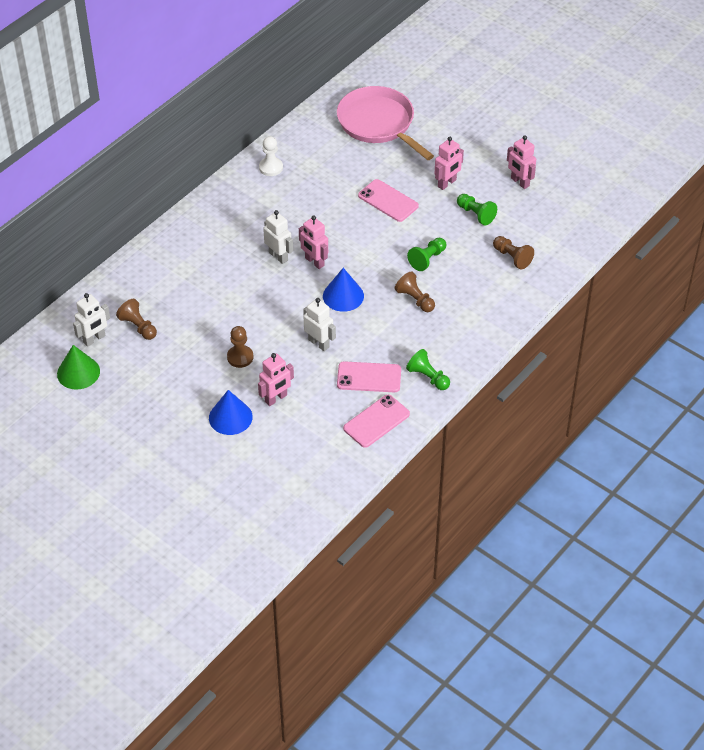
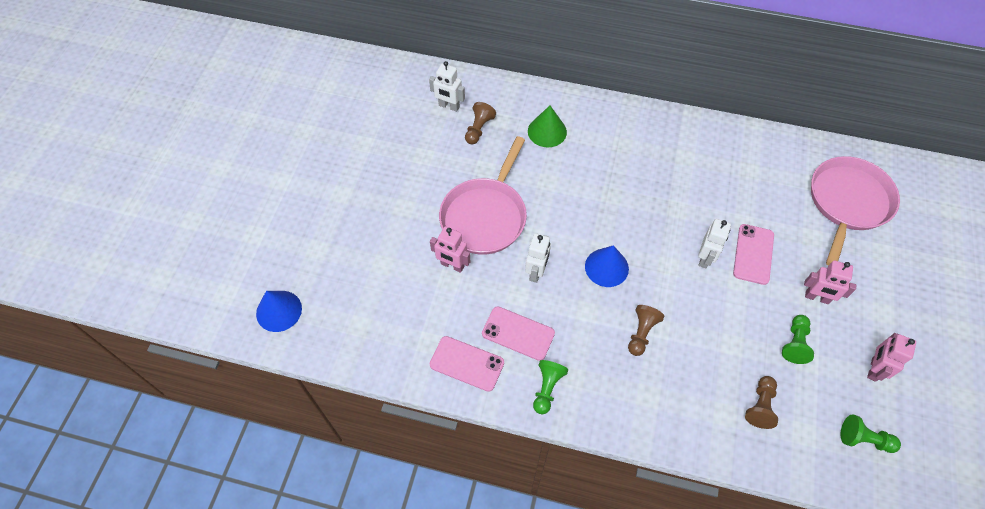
camera: 65 degrees right, 10 degrees up
(78, 372) = (408, 112): green cone -> green cone (547, 131)
(230, 417) = (413, 239): blue cone -> blue cone (279, 311)
(240, 357) = (485, 216): brown pawn -> pink pan
(271, 167) = (723, 142): white pawn -> none
(278, 256) = (621, 194): white robot -> white robot (705, 258)
(314, 262) = (633, 225): pink robot -> none
(369, 377) = (518, 333): pink phone -> pink phone turned 45 degrees counterclockwise
(427, 259) = (701, 322): green pawn -> green pawn (863, 439)

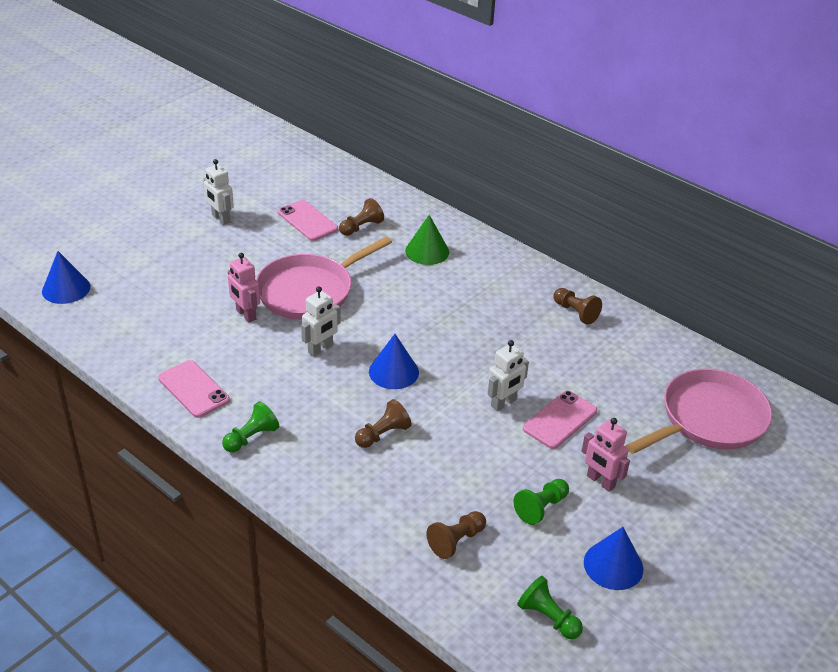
camera: 25 degrees right, 20 degrees down
(449, 106) = (348, 202): white robot -> white robot (220, 219)
(518, 333) = (261, 386): pink phone -> pink phone (307, 221)
(696, 144) = (575, 312): none -> brown pawn
(873, 369) = (613, 565): pink robot -> blue cone

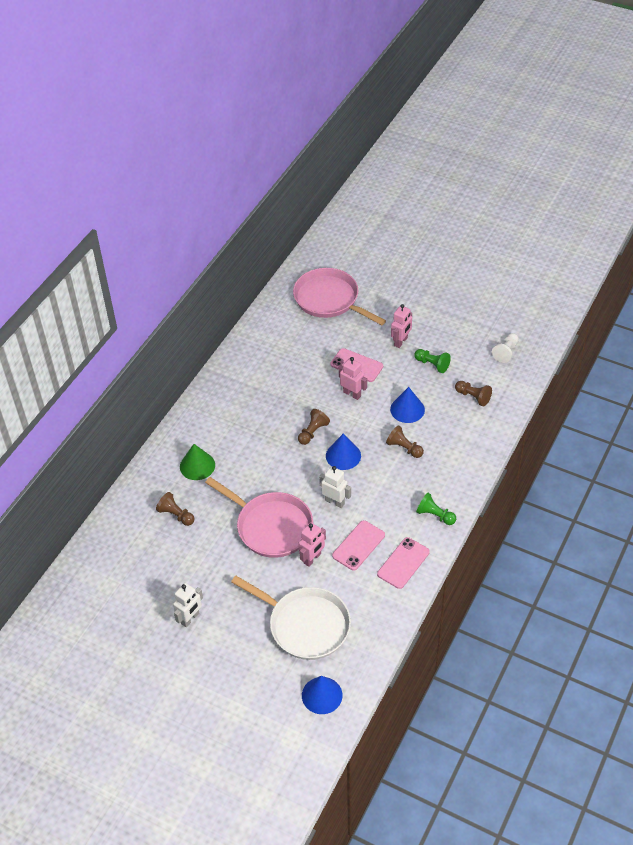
camera: 100 degrees left, 10 degrees up
(159, 293) = (305, 625): none -> white pan
(307, 221) = (177, 554): pink phone -> pink phone (358, 545)
(503, 403) = (352, 394): white robot -> pink robot
(548, 617) = (506, 352): green pawn -> white pawn
(575, 312) = (246, 370): brown pawn -> brown pawn (313, 432)
(613, 565) = (460, 331): blue cone -> blue cone (407, 409)

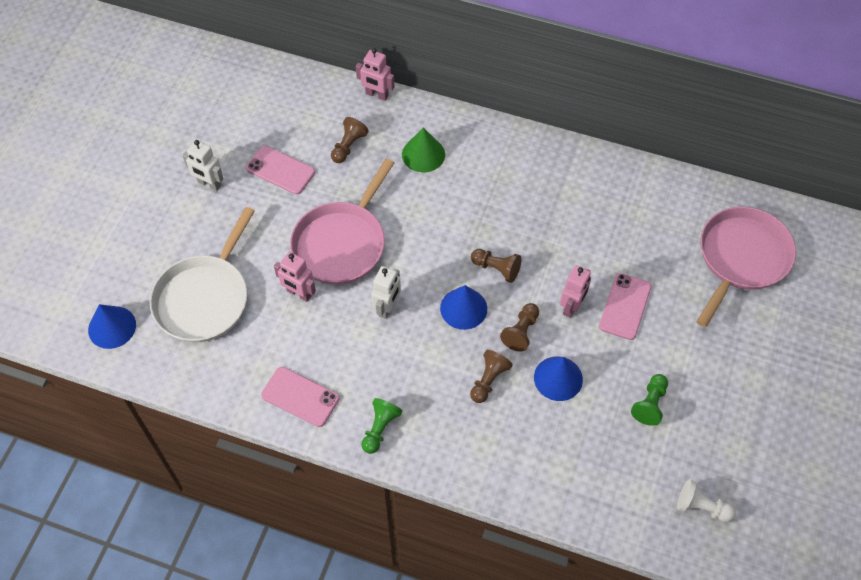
camera: 80 degrees right, 10 degrees up
(358, 545) = (323, 342): pink phone -> pink phone (280, 170)
(401, 342) = (684, 358): pink robot -> pink robot (377, 95)
(473, 397) = (599, 464): brown pawn -> brown pawn (521, 332)

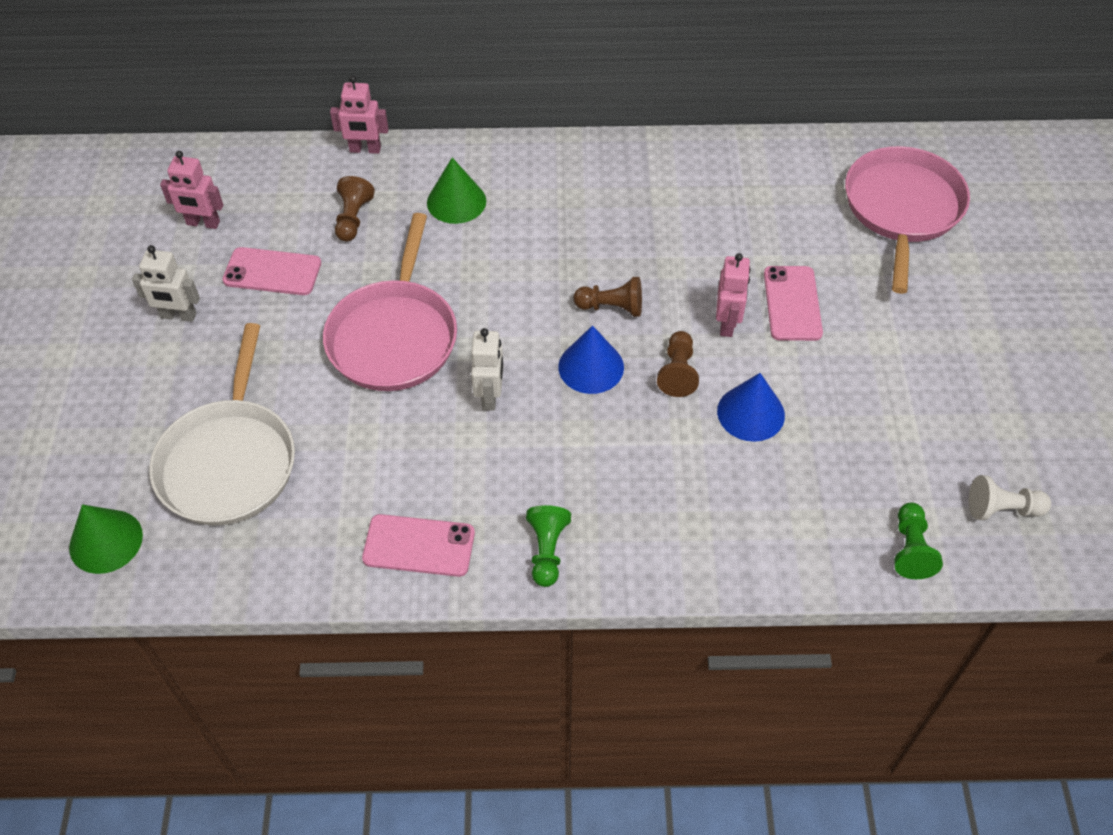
camera: 20 degrees left, 5 degrees down
(112, 327) = (106, 541): blue cone -> green cone
(299, 293) = (361, 415): pink robot -> pink robot (203, 223)
(488, 380) = (663, 444): brown pawn -> none
(650, 404) = (878, 407): green pawn -> green pawn (910, 549)

